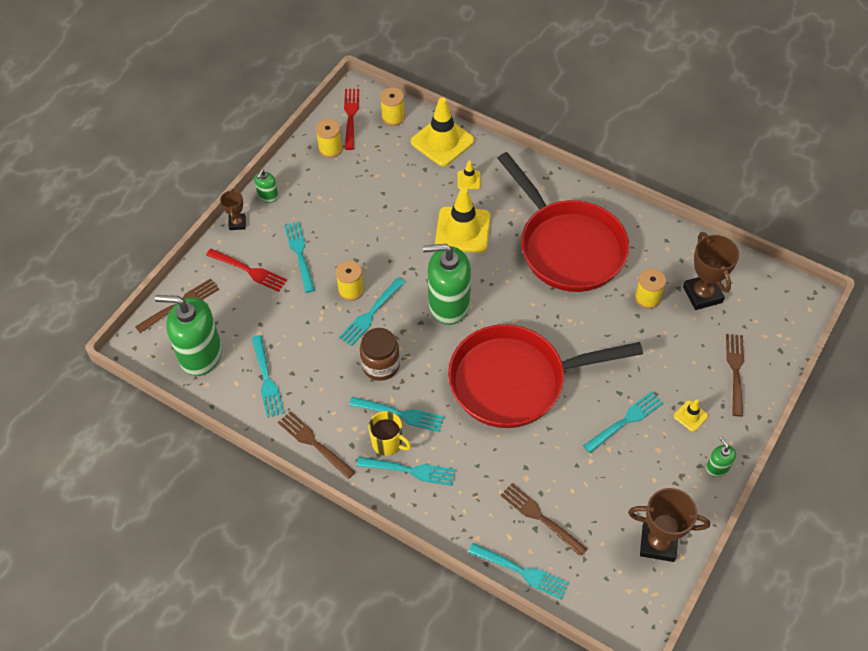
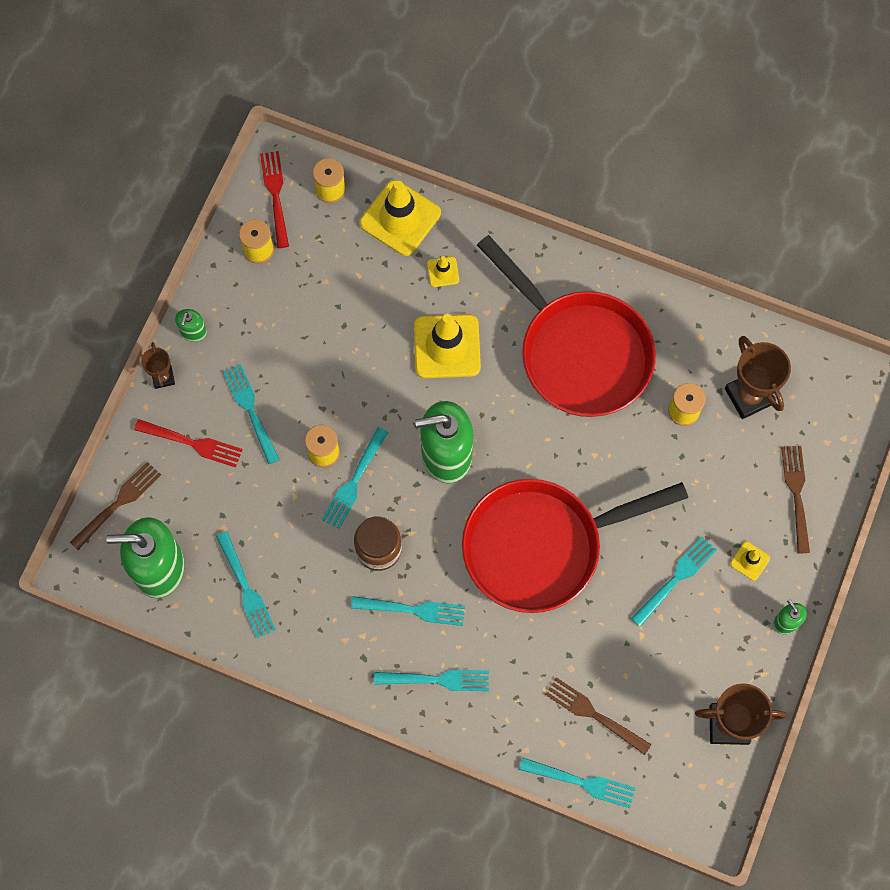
camera: 10 degrees left, 15 degrees up
(314, 443) = (320, 663): brown fork -> none
(388, 443) = (405, 649): yellow mug -> none

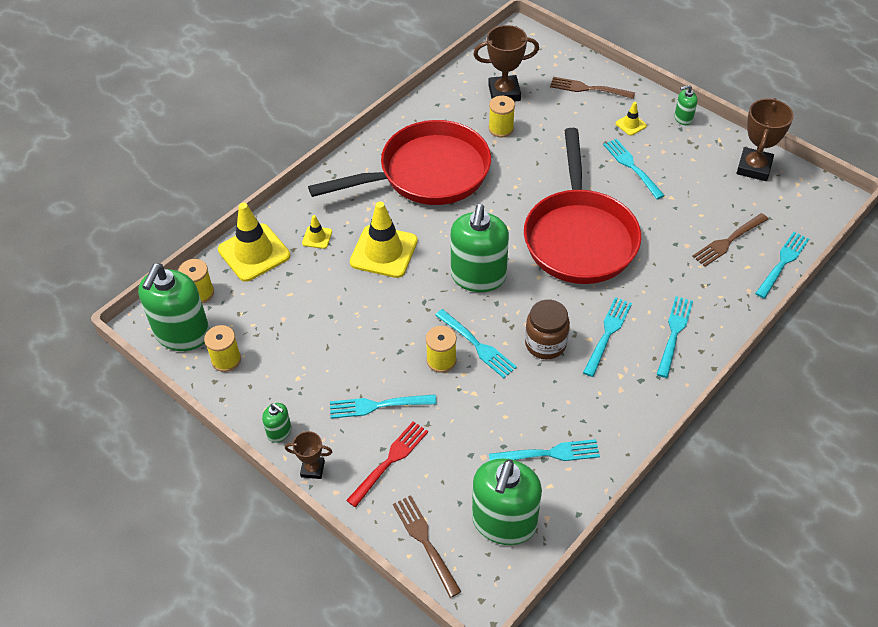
camera: 70 degrees left, 20 degrees down
(276, 196) = (182, 334): red fork -> green soap dispenser

